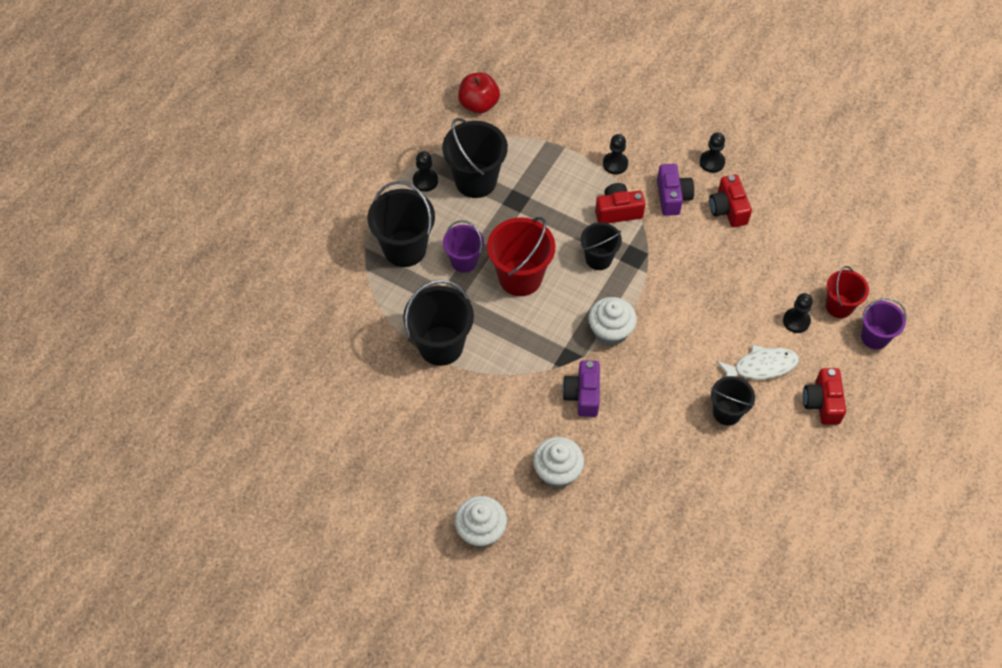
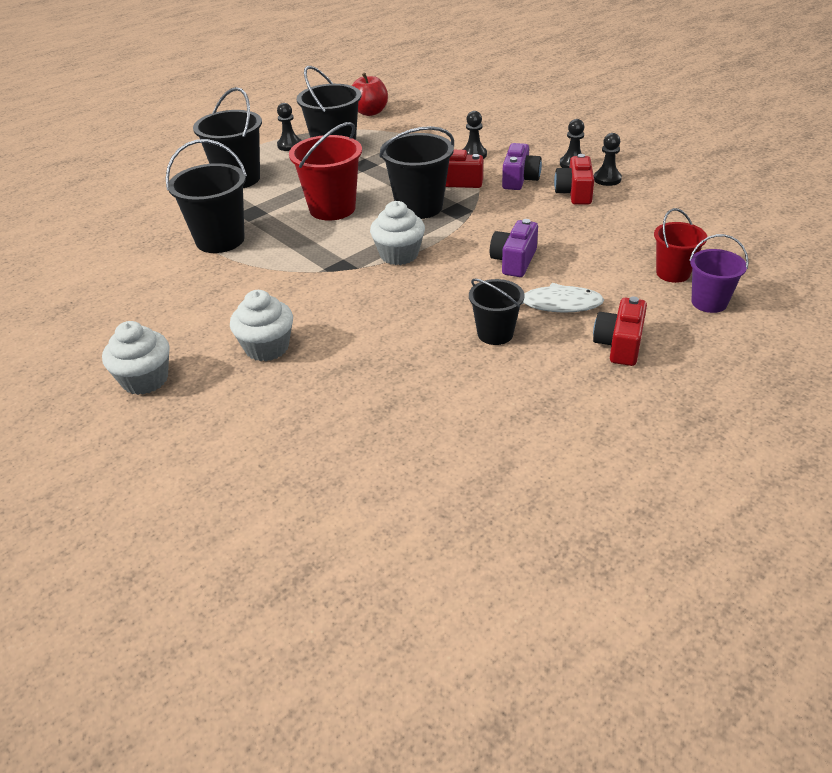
camera: 20 degrees right, 20 degrees down
(464, 261) = (286, 192): purple bucket -> none
(583, 395) = (338, 294): purple camera -> purple camera (514, 261)
(598, 258) = (419, 207): black bucket -> black bucket, size x1.62
(796, 321) = (615, 277): black pawn -> black pawn (607, 179)

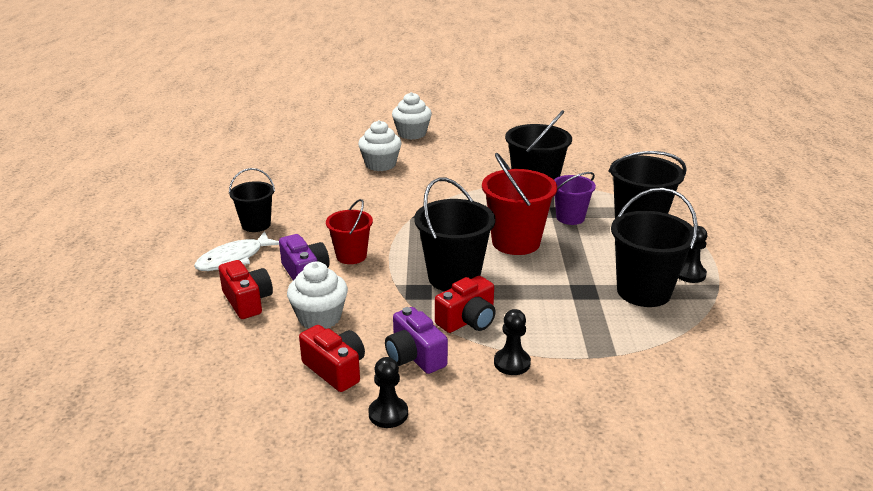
camera: 130 degrees right, 10 degrees down
(370, 112) = (737, 360): red apple -> none
(399, 255) = (399, 237): white cupcake -> white cupcake (320, 318)
(607, 179) = (322, 411): black pawn -> none
(619, 345) = (161, 255): red camera -> red camera (247, 301)
(673, 273) = (155, 327): red bucket -> red bucket (351, 256)
(709, 302) = (106, 316): purple bucket -> purple bucket (570, 218)

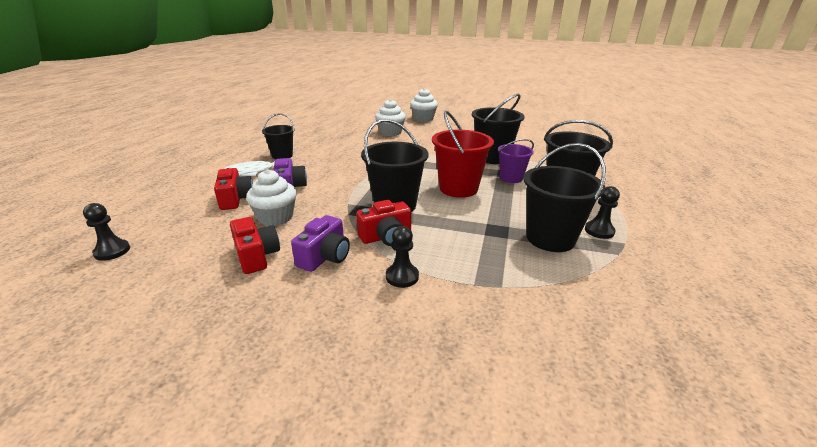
camera: 15 degrees right, 0 degrees up
(351, 256) = (330, 181): red bucket -> none
(388, 414) = (269, 299): black pawn -> black pawn (112, 251)
(414, 356) = (325, 257): purple camera -> purple camera turned 135 degrees counterclockwise

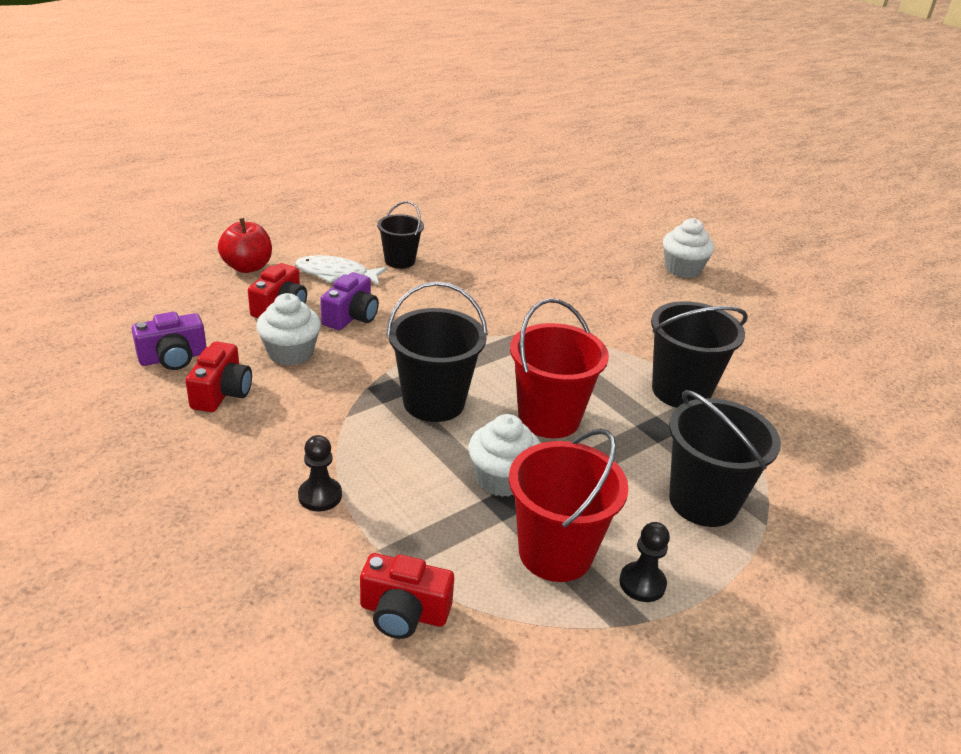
camera: 35 degrees right, 5 degrees up
(112, 251) = (120, 322): black pawn -> none
(182, 188) = (247, 267): none -> red apple
(325, 257) = (278, 429): purple camera -> purple camera (173, 358)
(386, 237) = (367, 440): red camera -> red camera (403, 613)
(390, 132) = (592, 277): white cupcake -> white cupcake (501, 479)
(511, 178) = (652, 439): purple bucket -> none
(550, 238) = (555, 553): black bucket -> red bucket

